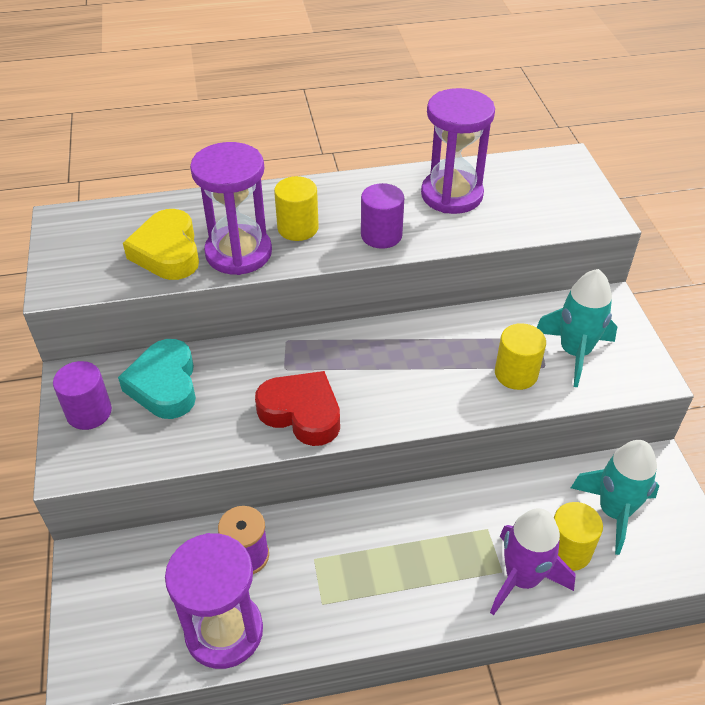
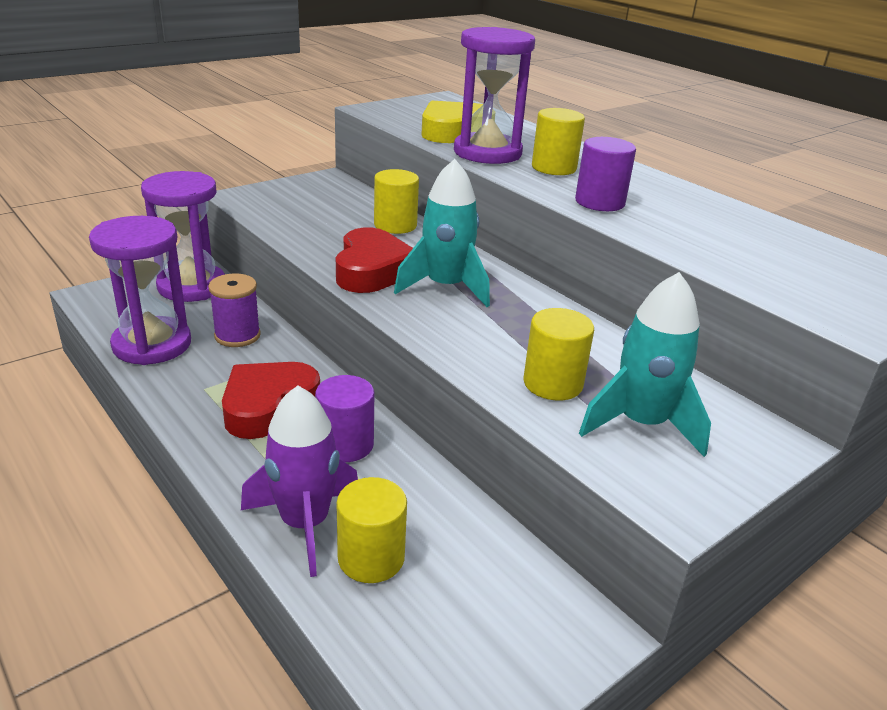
camera: 60 degrees right, 15 degrees down
(89, 412) = (298, 190): purple cylinder -> purple cylinder (345, 445)
(164, 385) = (351, 209): turquoise heart -> none
(221, 365) = (395, 225): none -> yellow cylinder
(371, 562) = (268, 406): none -> red heart
(451, 195) = (723, 226): purple hourglass -> purple hourglass (192, 286)
(614, 511) = (466, 594): turquoise rocket -> turquoise rocket (445, 287)

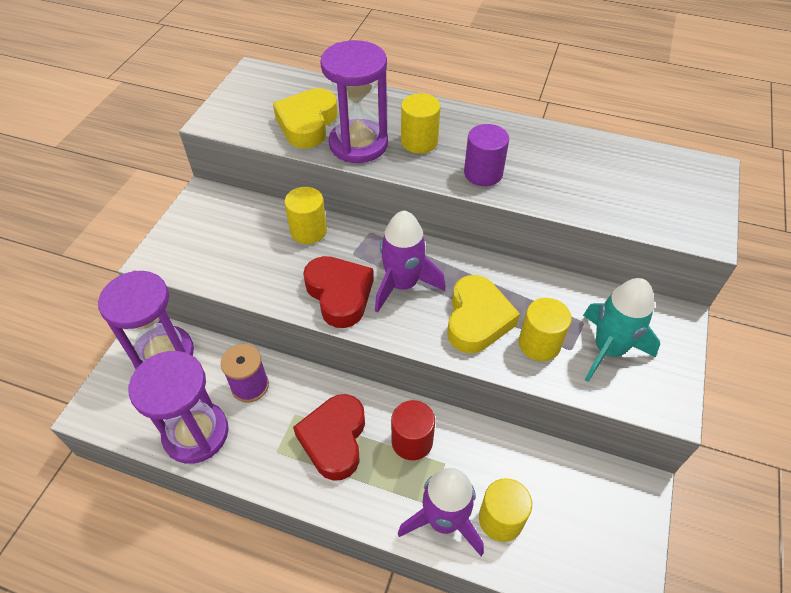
camera: 30 degrees left, 20 degrees up
(345, 445) = (412, 441): purple cylinder -> red cylinder
(445, 287) = (403, 284): turquoise rocket -> purple rocket
(498, 339) = (477, 319): none -> yellow heart

